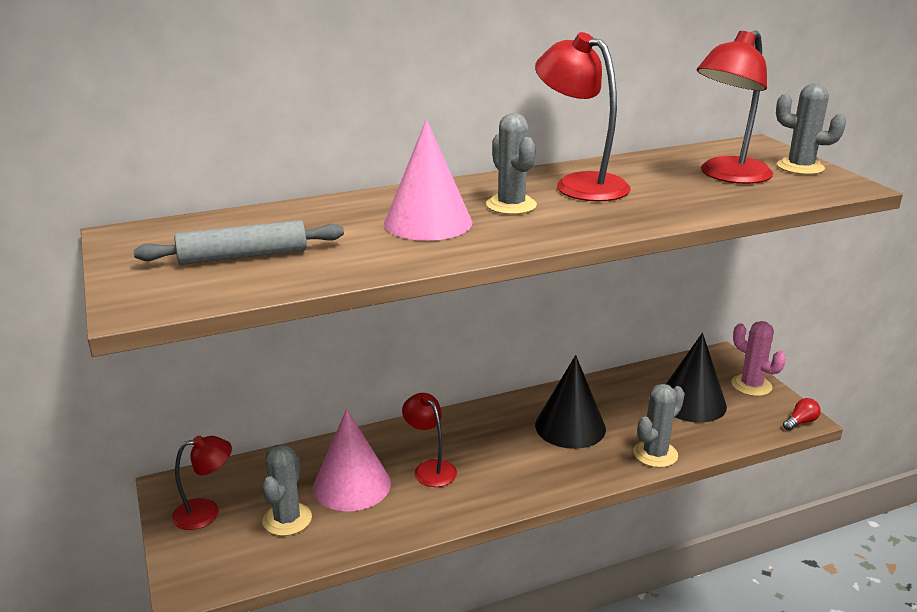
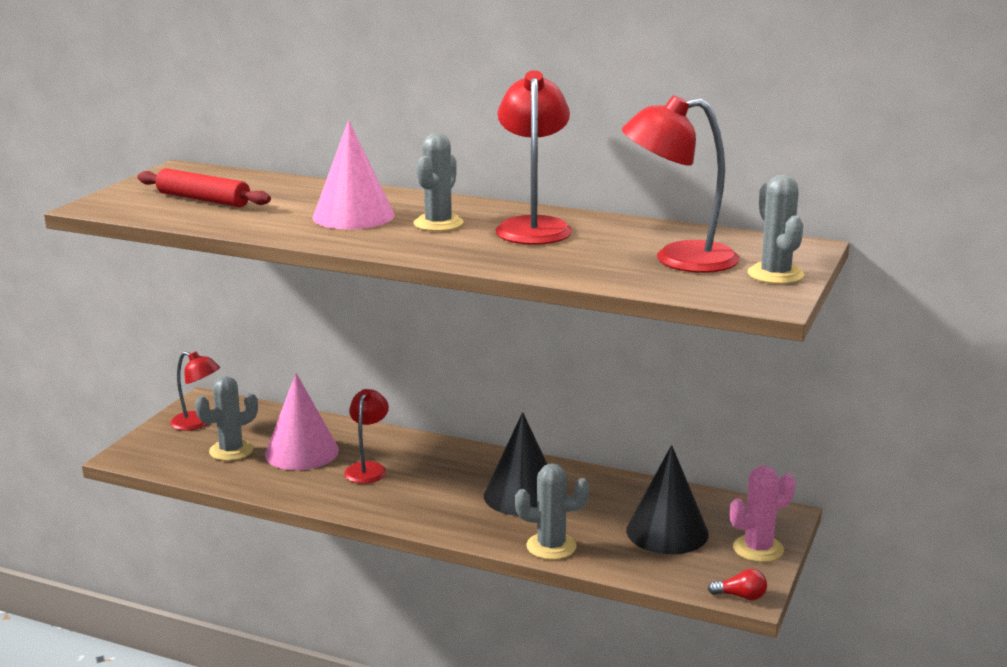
camera: 45 degrees right, 5 degrees down
(243, 256) = (203, 199): grey rolling pin -> red rolling pin
(751, 385) = (758, 549): pink cactus -> pink cactus turned 60 degrees clockwise

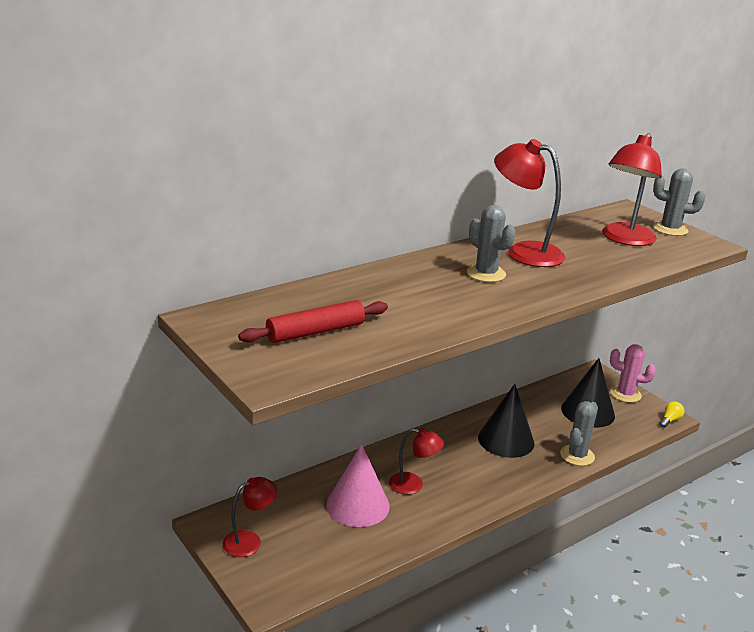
camera: 60 degrees left, 5 degrees up
(231, 451) = (319, 539): grey cactus -> none
(353, 216) = (434, 293): pink cone -> none
(368, 468) = (413, 485): red lamp -> red lamp turned 150 degrees clockwise
(741, 596) = (670, 420): red light bulb -> yellow light bulb
(758, 549) = (625, 394): pink cactus -> pink cactus turned 75 degrees counterclockwise

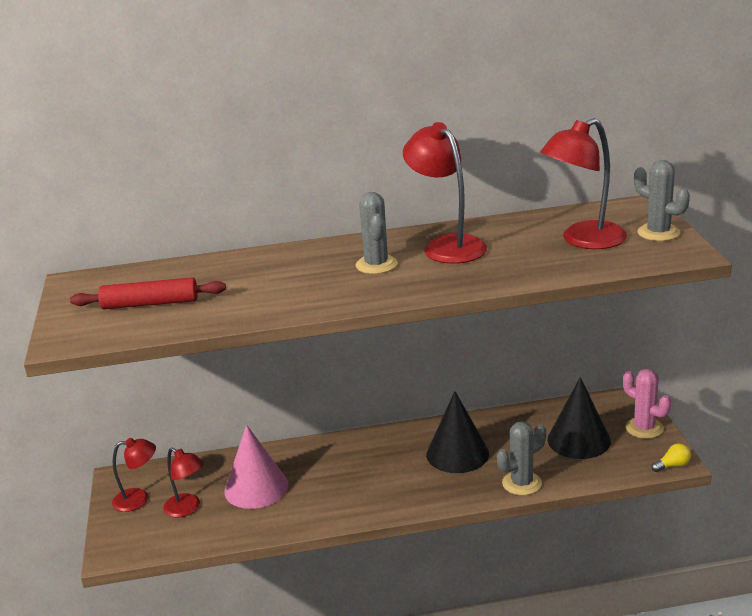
camera: 30 degrees right, 0 degrees up
(413, 485) = (324, 480): red lamp -> red lamp (187, 509)

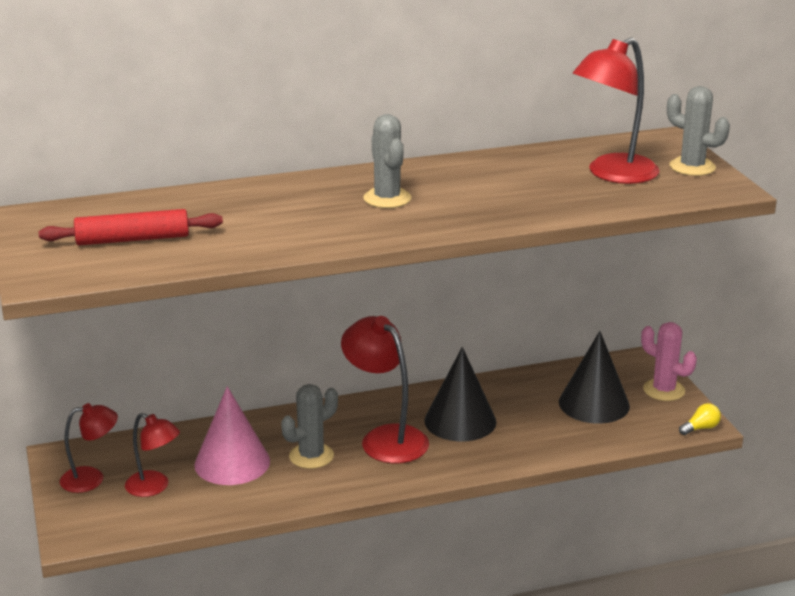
camera: 10 degrees left, 0 degrees up
(447, 245) = (462, 178): red lamp -> red lamp (385, 438)
(521, 483) = (538, 450): grey cactus -> grey cactus (311, 456)

